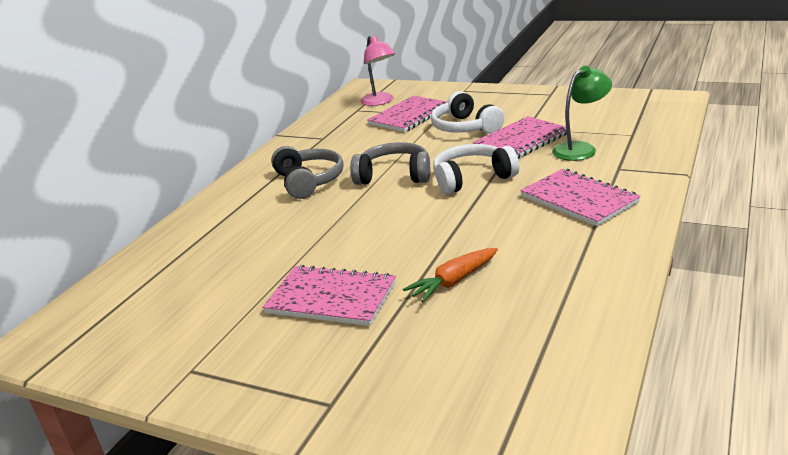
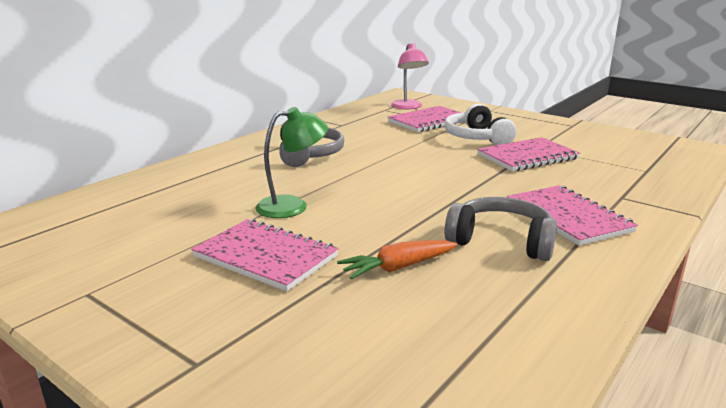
camera: 10 degrees right, 5 degrees down
(394, 176) = (389, 164): grey headphones -> grey headphones (501, 241)
(472, 178) = (463, 179): white headphones -> none
(581, 149) = (586, 173): green lamp -> green lamp (292, 206)

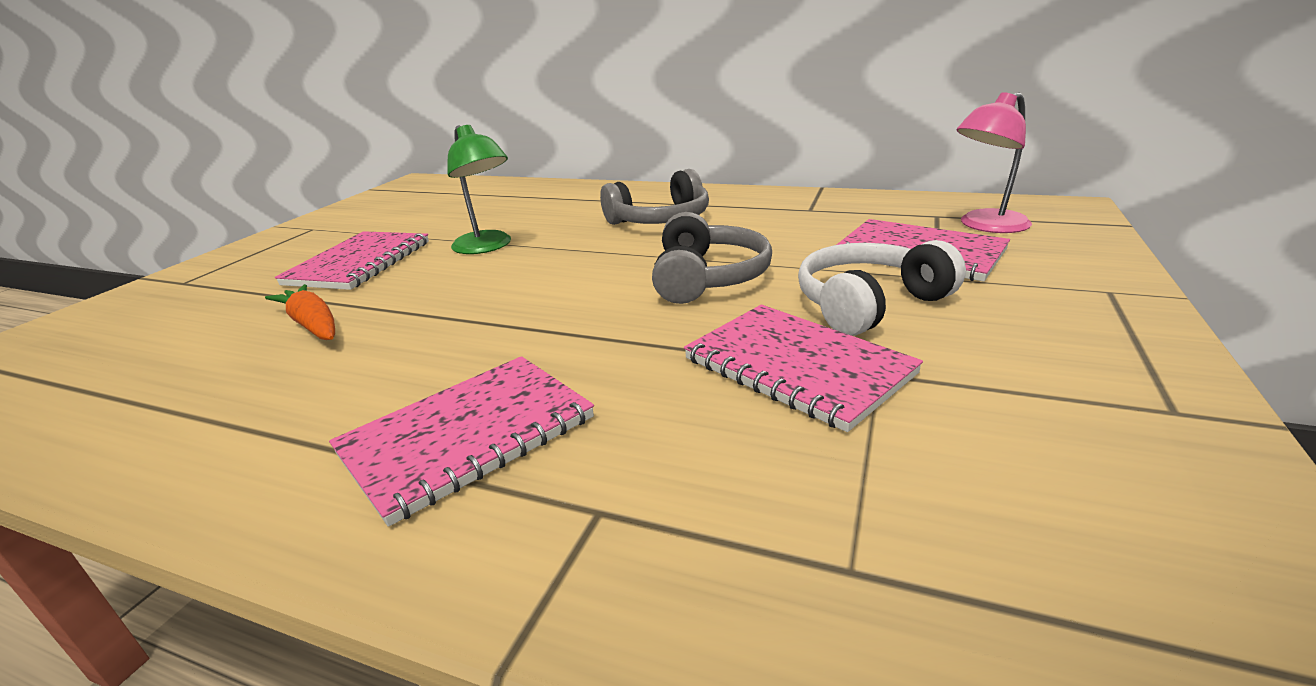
camera: 75 degrees right, 5 degrees up
(501, 241) = (372, 380): grey headphones -> grey headphones (707, 278)

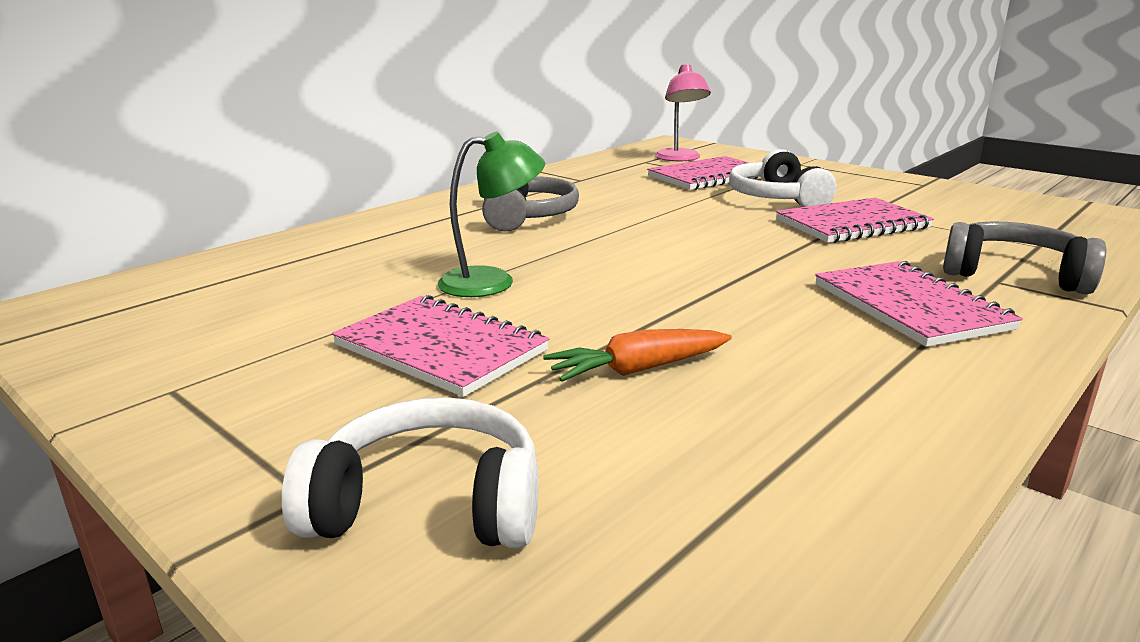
camera: 70 degrees left, 5 degrees down
(154, 309) = (429, 505): none -> white headphones
(707, 278) = (691, 222): grey headphones -> grey headphones (1014, 274)

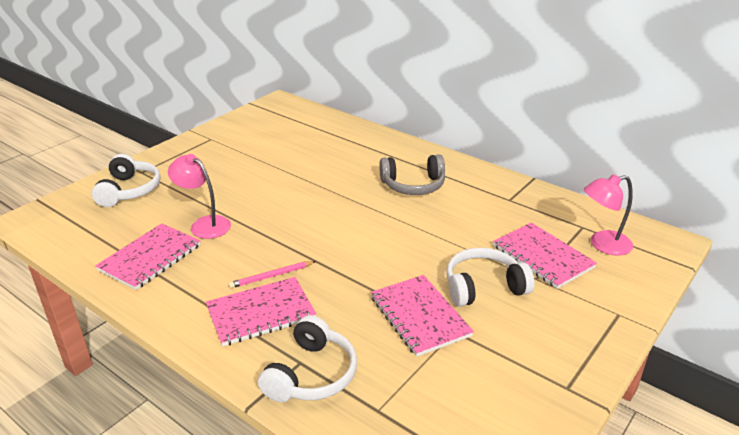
camera: 85 degrees right, 10 degrees up
(441, 348) = (233, 180): pink notebook -> pink notebook (150, 258)
(492, 282) = (304, 184): green lamp -> none
(637, 369) = (204, 224): orange carrot -> pink lamp
(805, 301) = (271, 276): none -> pink pencil
(1014, 274) = (311, 374): grey headphones -> white headphones

